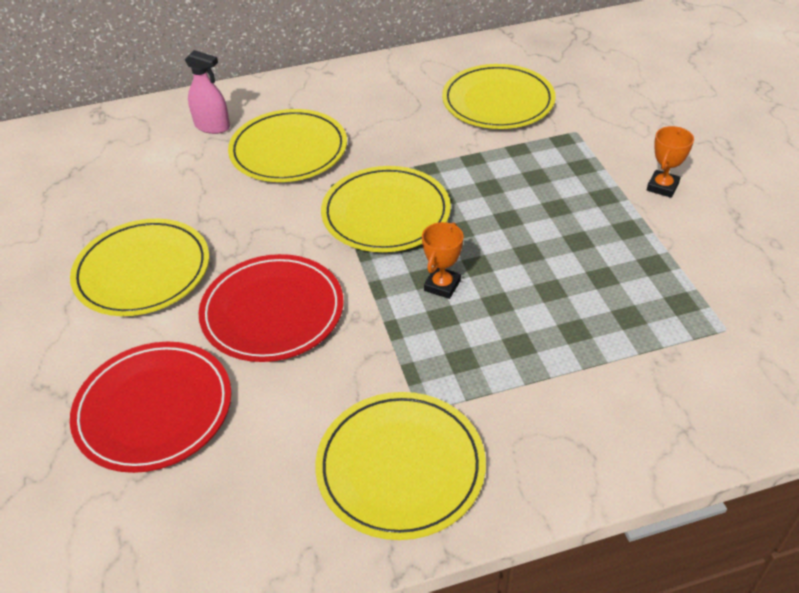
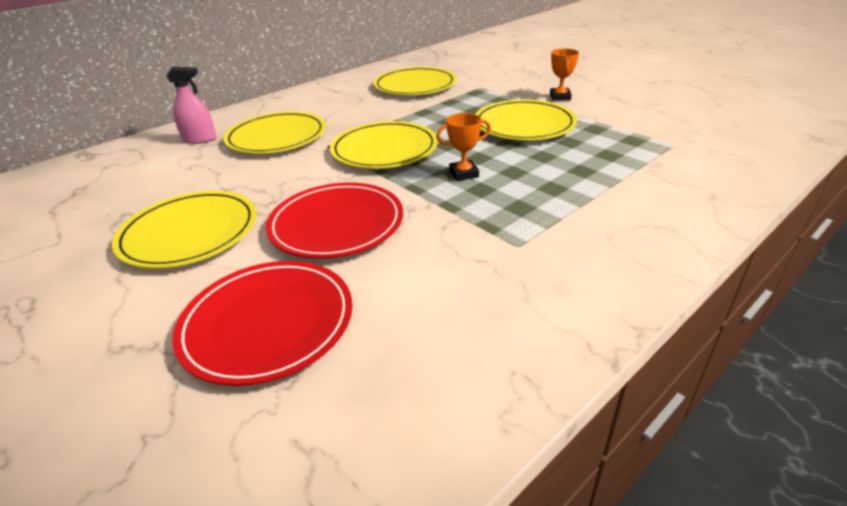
camera: 25 degrees left, 10 degrees down
(400, 467) = (538, 285): yellow plate -> yellow plate (524, 125)
(442, 285) = (463, 174): orange trophy -> orange trophy turned 75 degrees clockwise

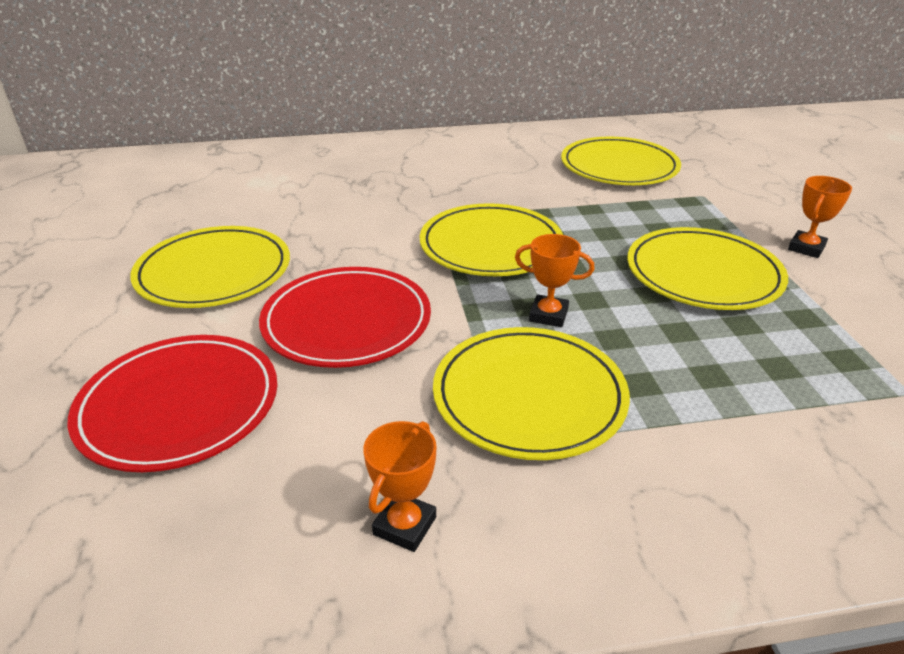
camera: 30 degrees right, 0 degrees up
(200, 139) = (324, 164): pink spray bottle -> none
(276, 137) = (396, 187): yellow plate -> yellow plate (529, 396)
(510, 313) = (405, 526): none -> orange trophy

